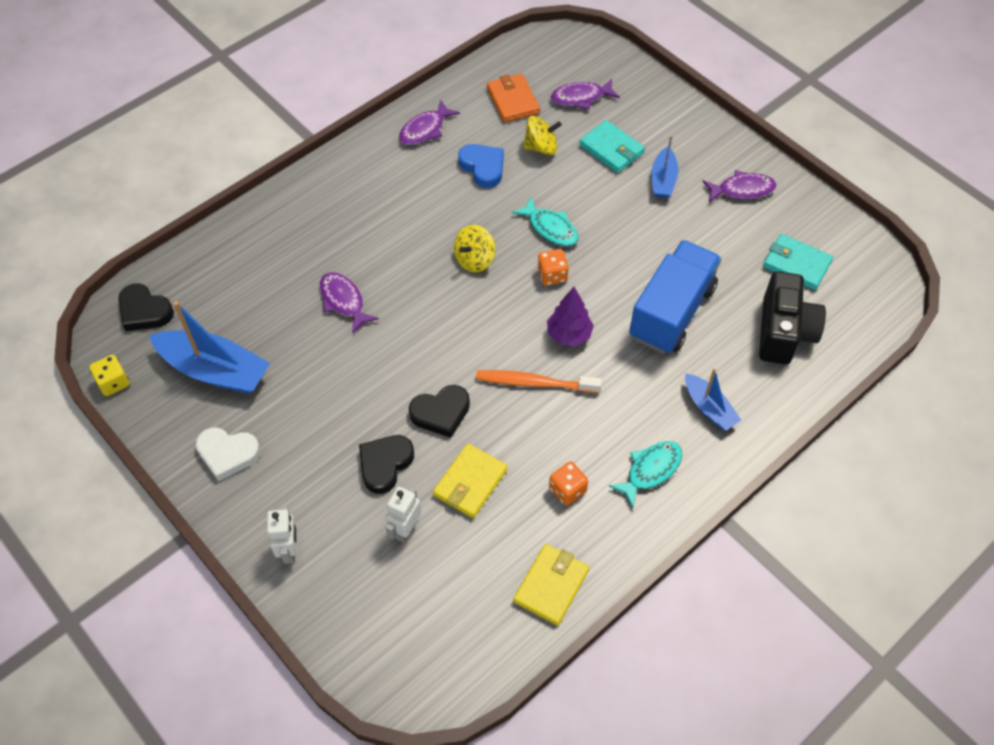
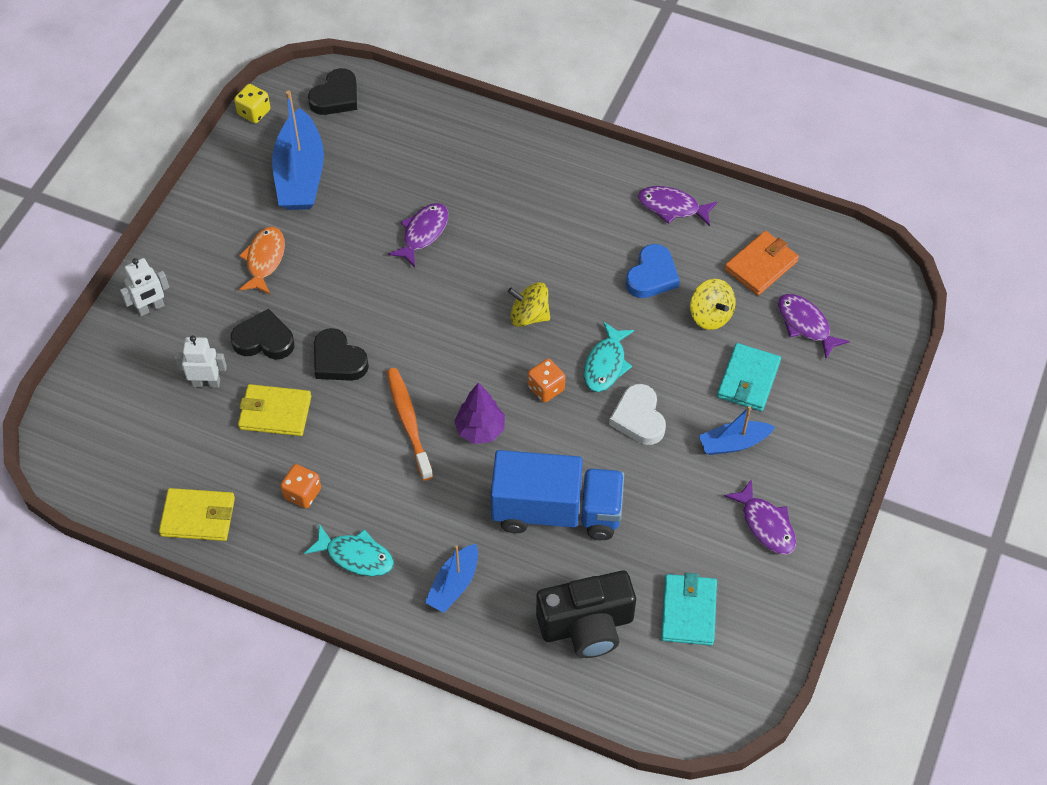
camera: 65 degrees right, 0 degrees up
(144, 311) = (336, 97): black heart -> black heart turned 150 degrees counterclockwise
(228, 454) = (222, 223): white heart -> white heart (638, 418)
(294, 433) = (264, 260): none -> orange fish

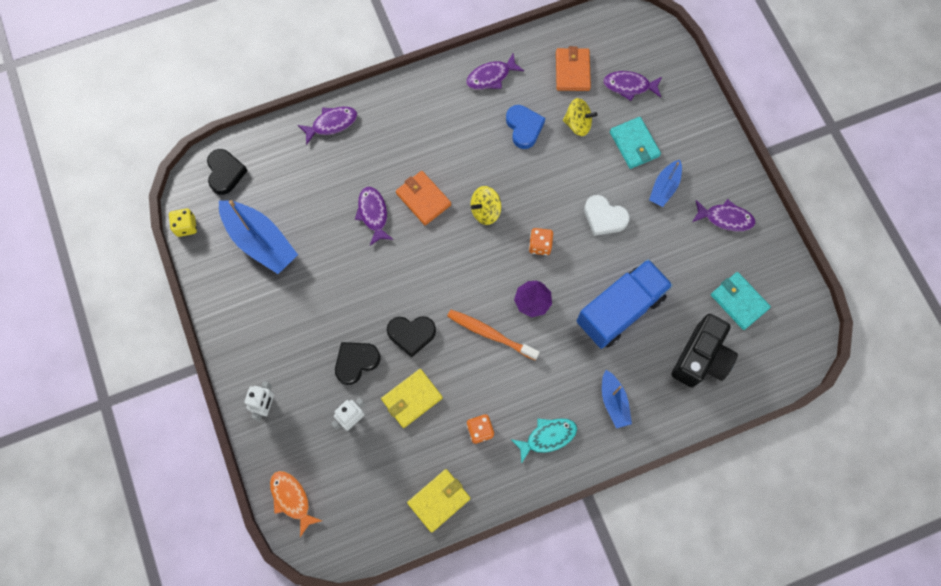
camera: 45 degrees left, 15 degrees up
(264, 260) = (300, 313): orange fish -> orange fish (292, 499)
(474, 130) = (331, 124): none -> purple fish
(483, 258) = (423, 199): none -> orange wallet
(606, 364) = (555, 202): turquoise fish -> none

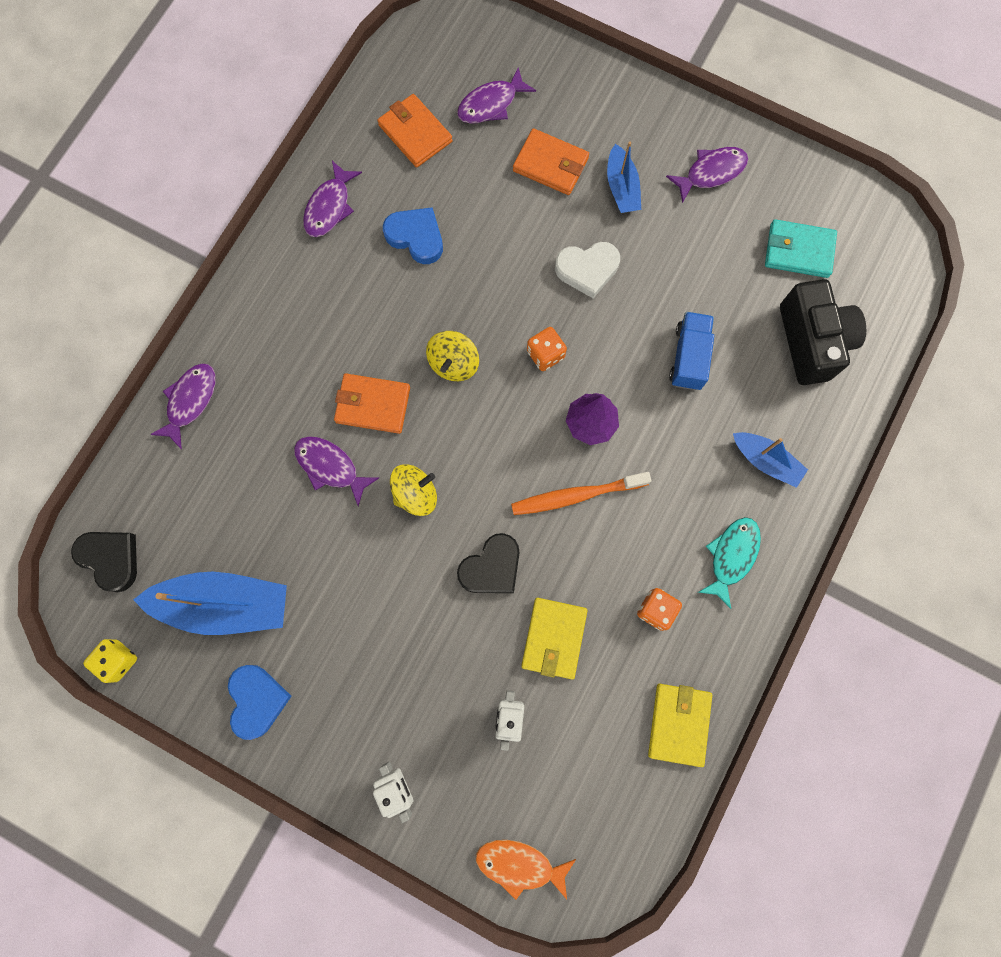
camera: 40 degrees left, 5 degrees up
(235, 303) = (257, 700): none -> blue heart
(356, 362) = (457, 650): black heart -> none
(578, 124) = (471, 188): yellow spinning top -> yellow spinning top (415, 494)
(620, 310) = (688, 357): blue truck -> blue truck, size x0.57
(634, 144) = (550, 164): turquoise wallet -> orange wallet

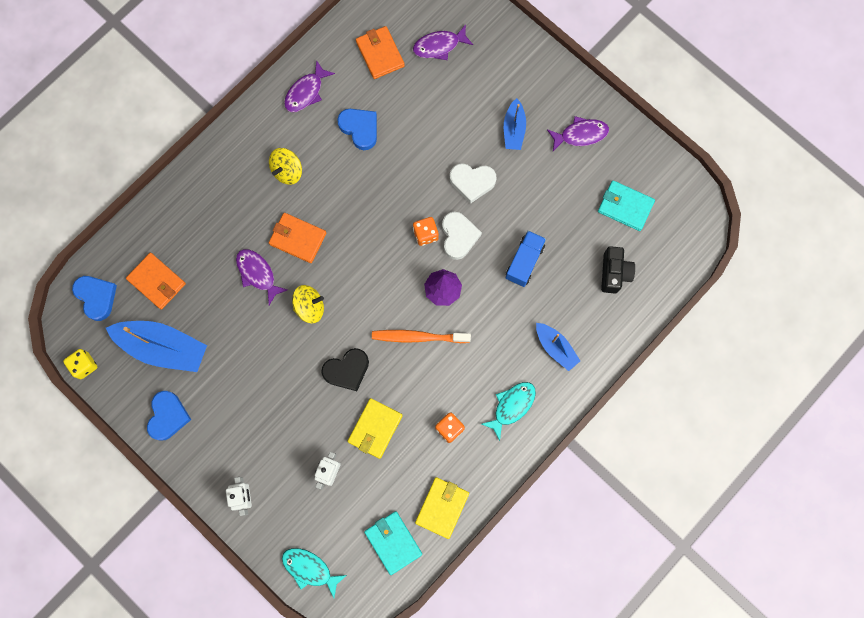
camera: 15 degrees right, 0 degrees up
(111, 559) = (96, 297): black heart -> blue heart
(190, 401) = (176, 204): purple fish -> none
(453, 363) = (361, 224): yellow spinning top -> yellow spinning top (287, 171)
(519, 865) = (310, 569): orange fish -> turquoise fish
(550, 164) = (468, 100): orange wallet -> orange wallet (157, 282)
(590, 346) = (458, 236): none -> white heart
(626, 792) = (393, 542): none -> turquoise wallet
(811, 341) = (614, 273): black camera -> black camera, size x0.65

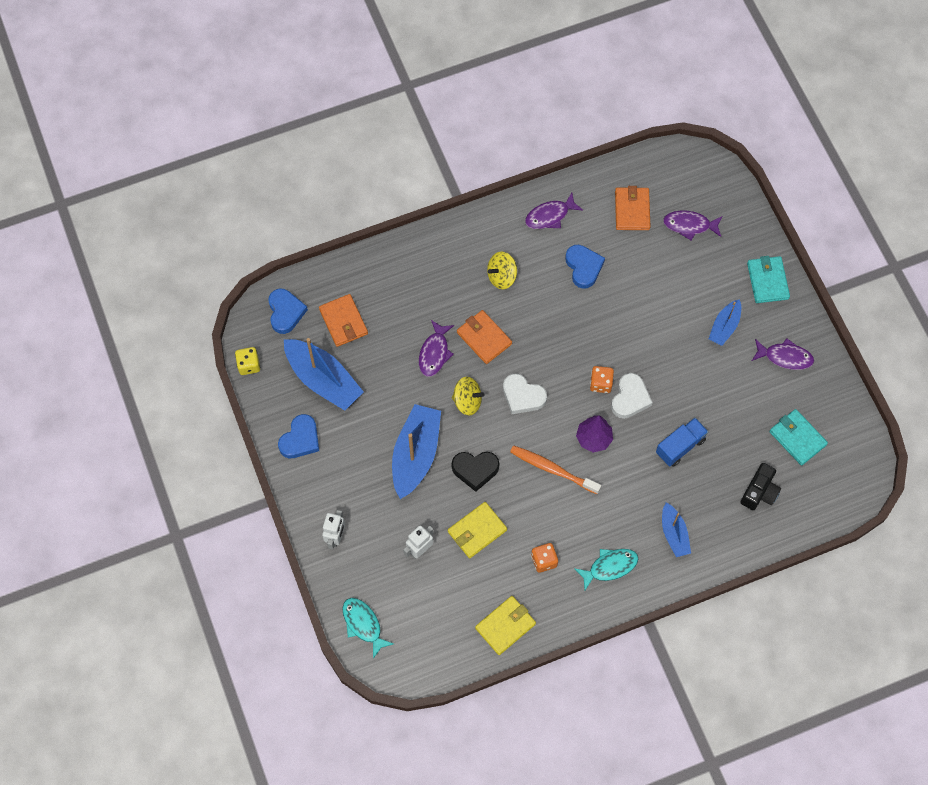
camera: 25 degrees right, 10 degrees down
(258, 274) = (434, 353): purple fish -> purple fish turned 150 degrees counterclockwise
(284, 381) = (416, 455): none -> blue boat
(393, 542) = (447, 636): turquoise wallet -> turquoise wallet (767, 281)
(472, 182) = (664, 356): white heart -> white heart (523, 396)

